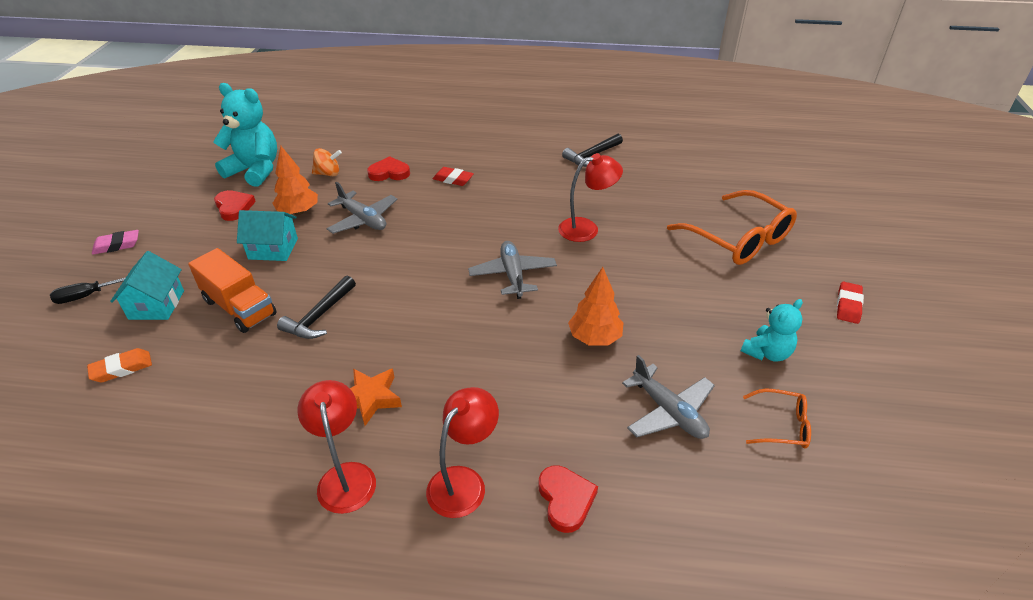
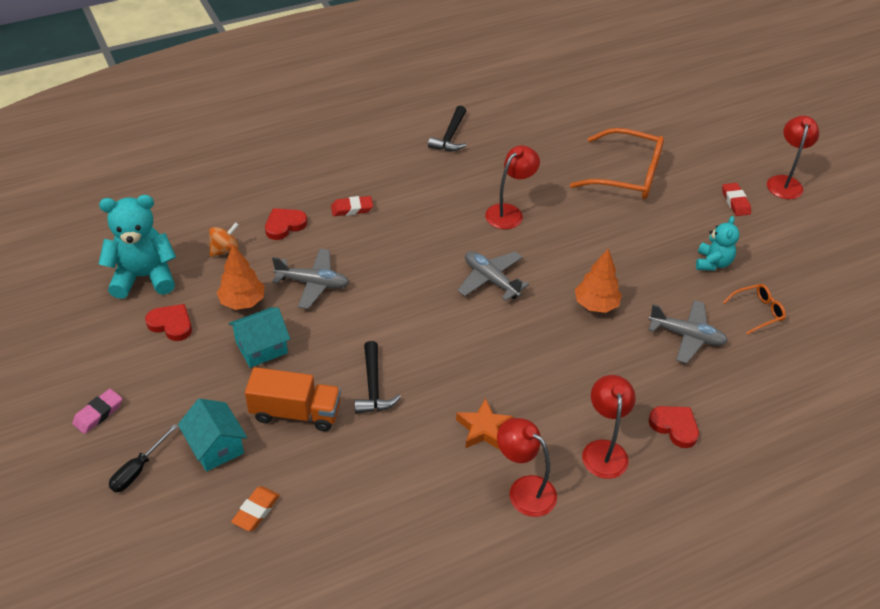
camera: 35 degrees left, 5 degrees up
(931, 309) = (785, 182): none -> red lamp

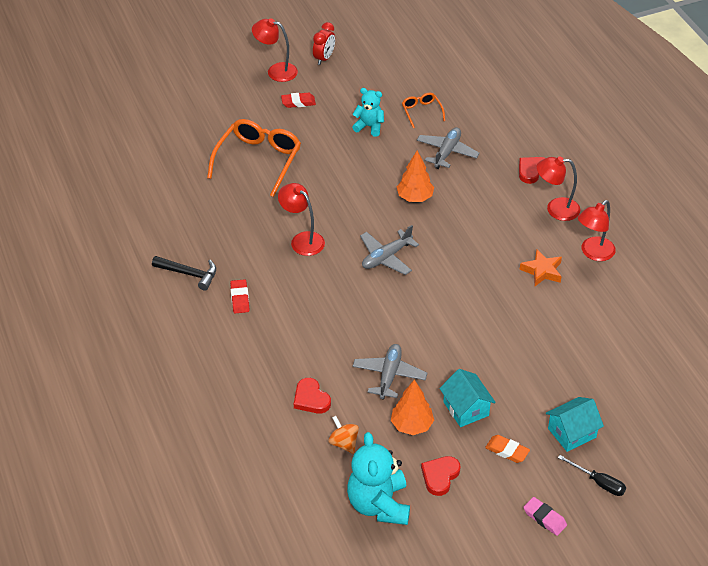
camera: 85 degrees left, 0 degrees up
(256, 511) = (628, 403): orange eraser -> orange eraser (507, 451)
(295, 412) = (534, 383): orange truck -> none
(352, 209) = (290, 348): red eraser -> red eraser (240, 298)
(373, 387) = (505, 334): black hammer -> none
(825, 221) = (324, 58): none -> red clock

